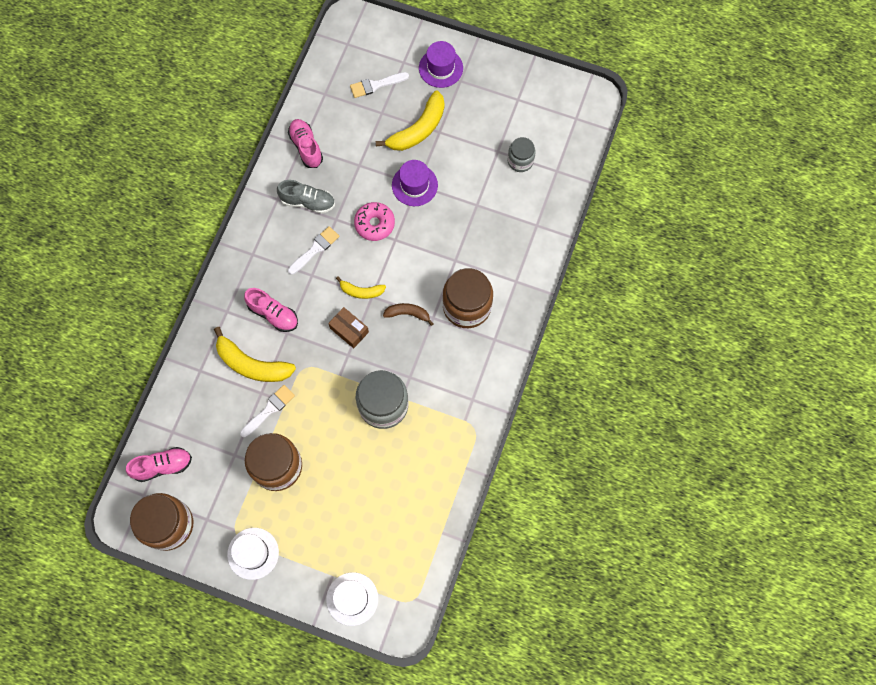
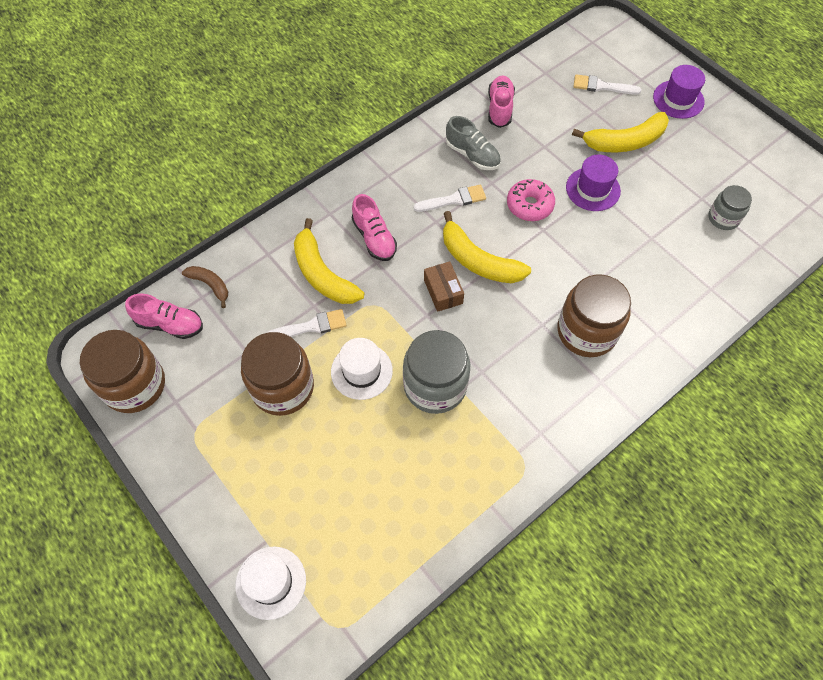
camera: 30 degrees right, 10 degrees down
(253, 553) = (198, 465): white hat -> white hat (361, 371)
(361, 291) = (478, 261): yellow banana -> yellow banana, size x1.79
(408, 314) = (516, 307): brown banana -> brown banana (210, 285)

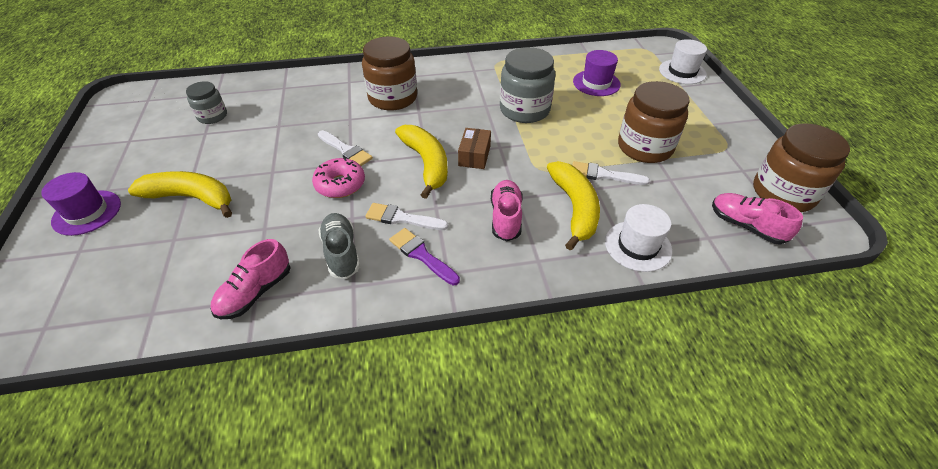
camera: 150 degrees left, 15 degrees down
(210, 285) = (697, 244): brown banana -> none
(361, 371) = (575, 135): white hat -> white hat (638, 246)
(415, 179) = (422, 255): none -> purple brush
(593, 189) = (273, 173): purple hat -> purple hat (596, 83)
(602, 86) = (125, 262): white brush -> white brush (345, 150)

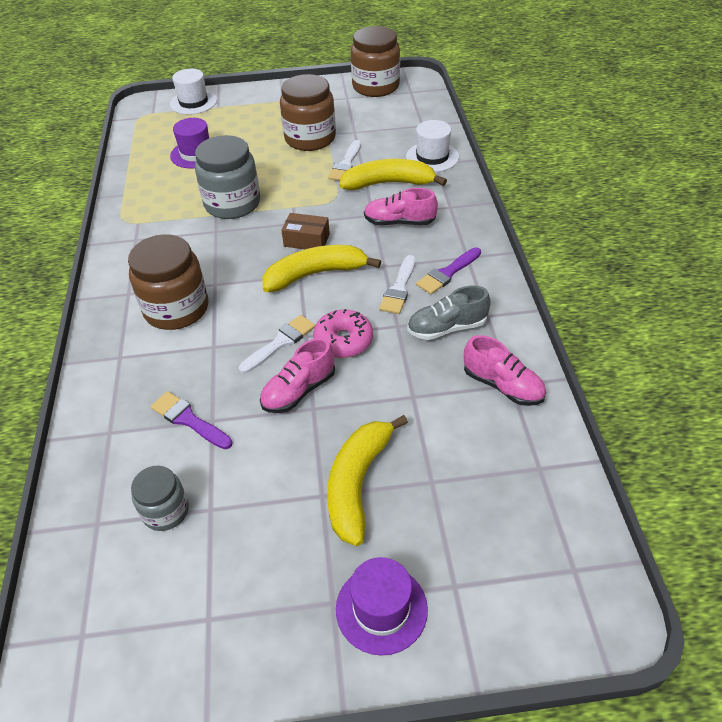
camera: 85 degrees left, 0 degrees up
(282, 116) = (189, 420): none -> purple brush
(746, 226) = (410, 108): pink shoe -> pink shoe (299, 390)

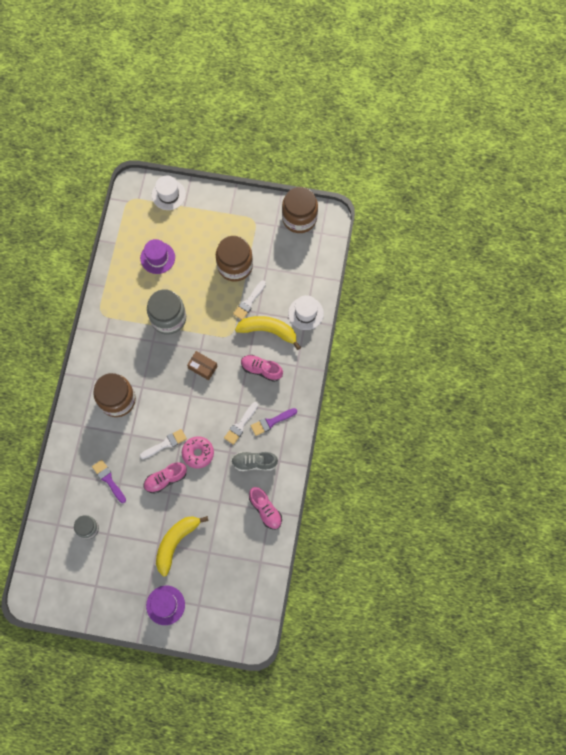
camera: 15 degrees right, 25 degrees up
(315, 274) = (199, 398): yellow banana -> none

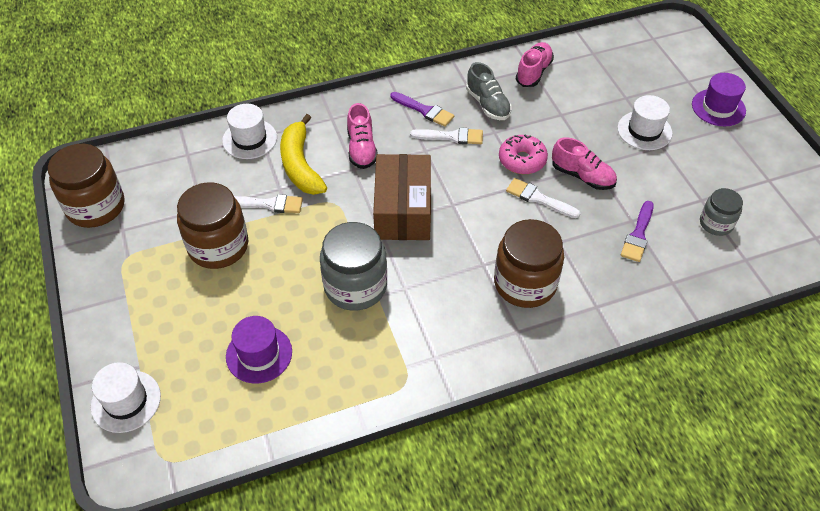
camera: 120 degrees left, 20 degrees down
(176, 542) = (644, 130): yellow banana -> white hat
(202, 367) = (402, 210): brown box -> brown box, size x1.95

